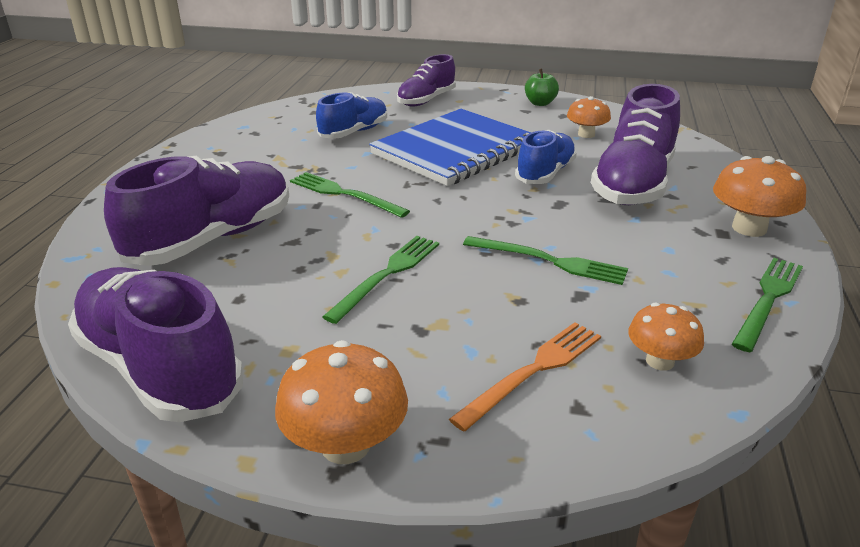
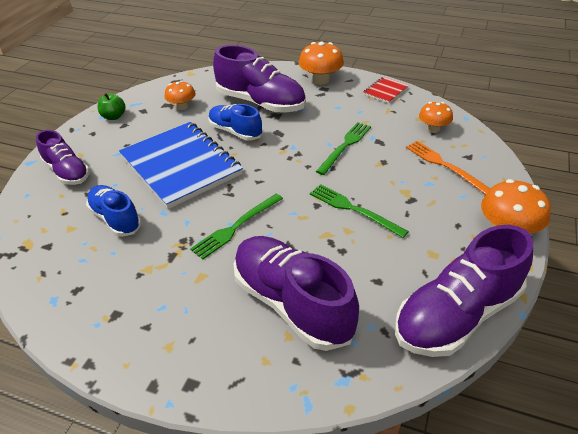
camera: 80 degrees left, 10 degrees up
(768, 299) = (385, 91): green fork -> red notebook

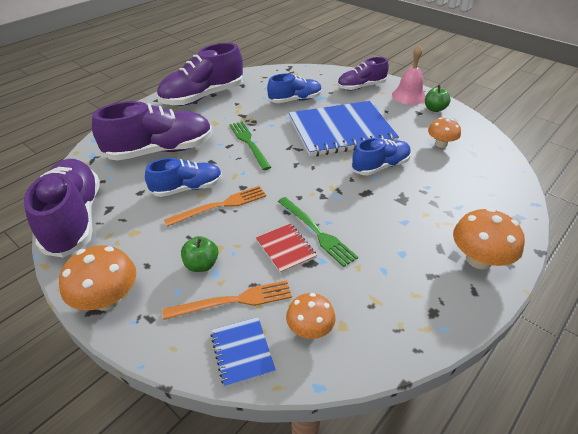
camera: 110 degrees right, 0 degrees up
(86, 135) = (408, 96): none -> pink bell
(261, 103) = (432, 194): purple shoe -> purple shoe (203, 97)
(345, 244) = (187, 188): none -> blue shoe
(354, 209) = (220, 206): green fork -> orange fork
(385, 91) = (429, 319): red notebook -> red notebook (285, 249)
(428, 193) = (201, 265): none -> green apple
(475, 149) = (242, 352): none -> blue notebook

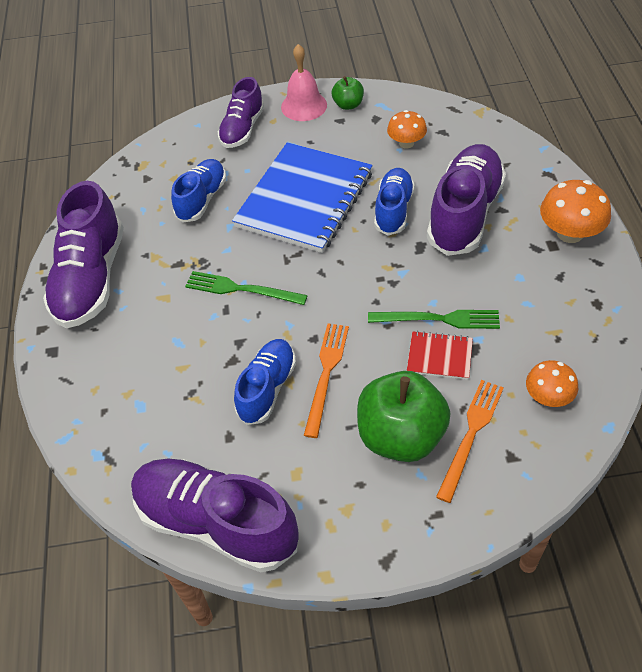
camera: 45 degrees left, 10 degrees up
(107, 299) = (380, 540): orange mushroom -> none
(160, 150) = (165, 379): purple shoe -> purple shoe (464, 214)
(201, 265) = (401, 436): green apple -> green apple, size x2.04
(242, 352) = (534, 460): blue notebook -> none

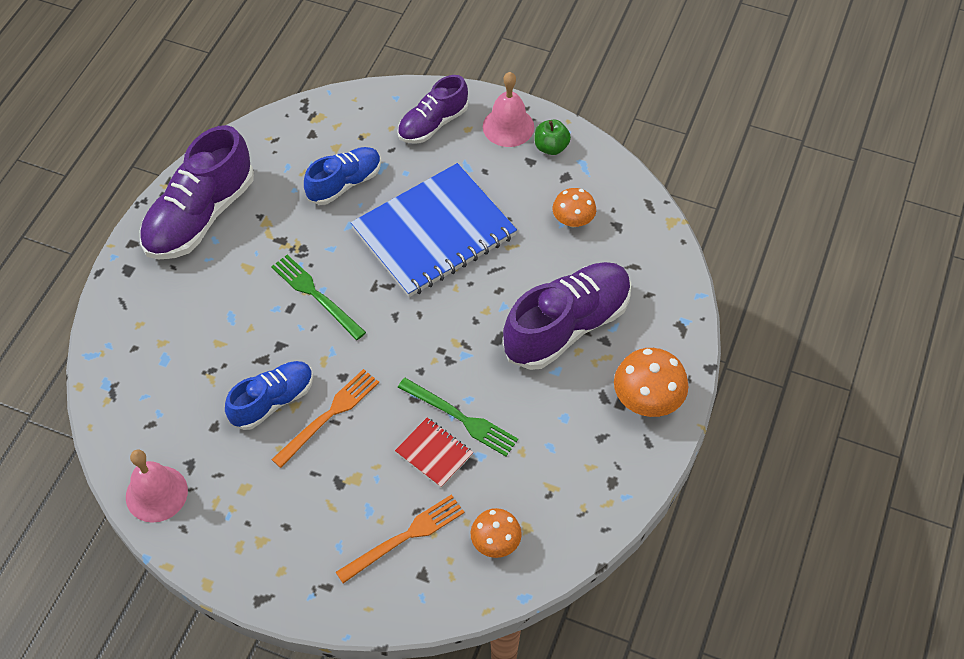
camera: 25 degrees right, 5 degrees up
(216, 523) = (156, 493): purple shoe -> pink bell
(393, 210) = (505, 287): blue shoe -> none
(401, 436) = (348, 505): green apple -> none

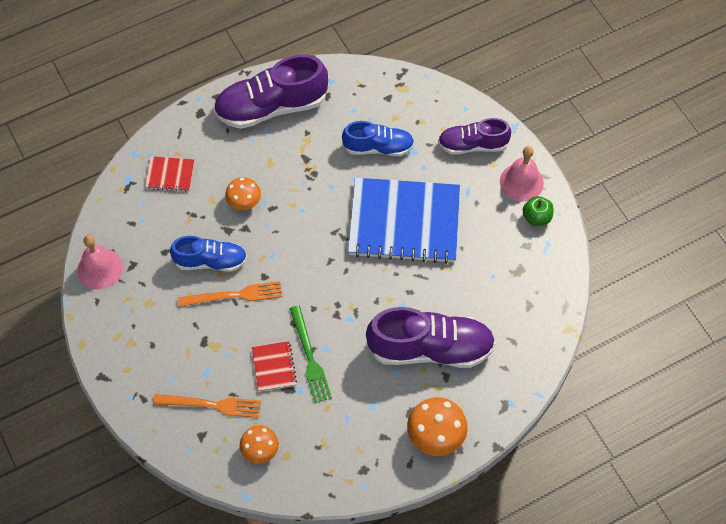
camera: 40 degrees right, 5 degrees up
(150, 349) = (170, 175): none -> red notebook
(316, 295) = (294, 211): green fork -> none
(573, 220) = (502, 280): orange mushroom -> orange mushroom (244, 202)

